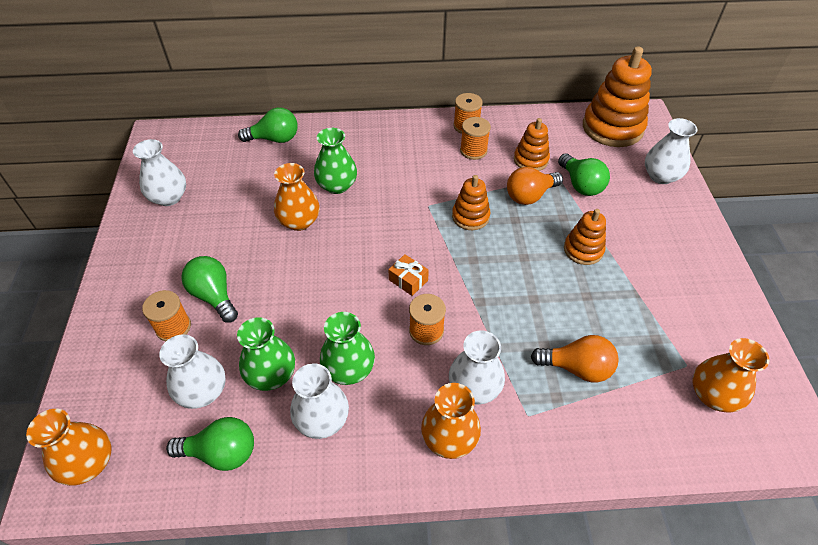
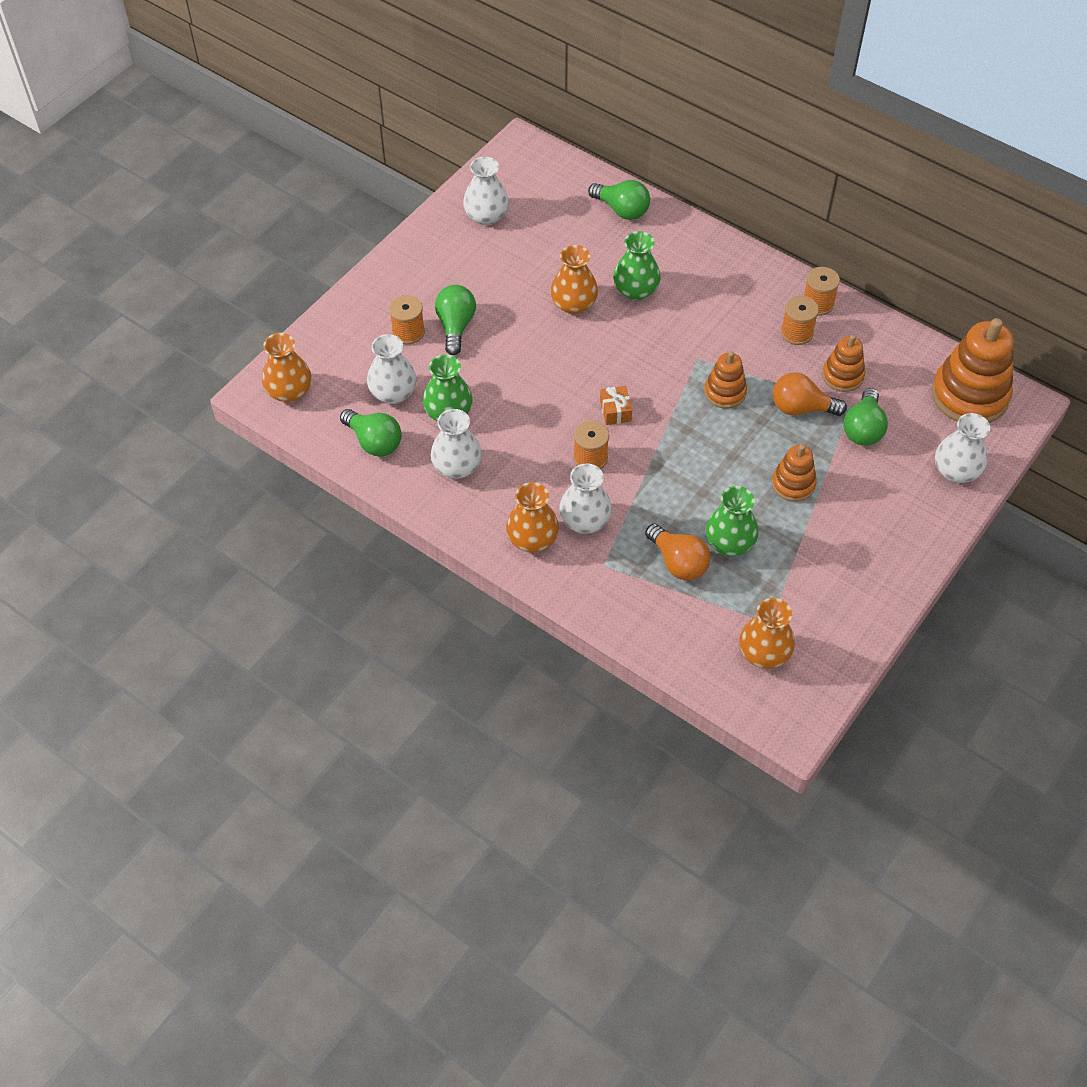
camera: 40 degrees right, 5 degrees up
(349, 369) = (506, 446): green vase -> green vase (729, 543)

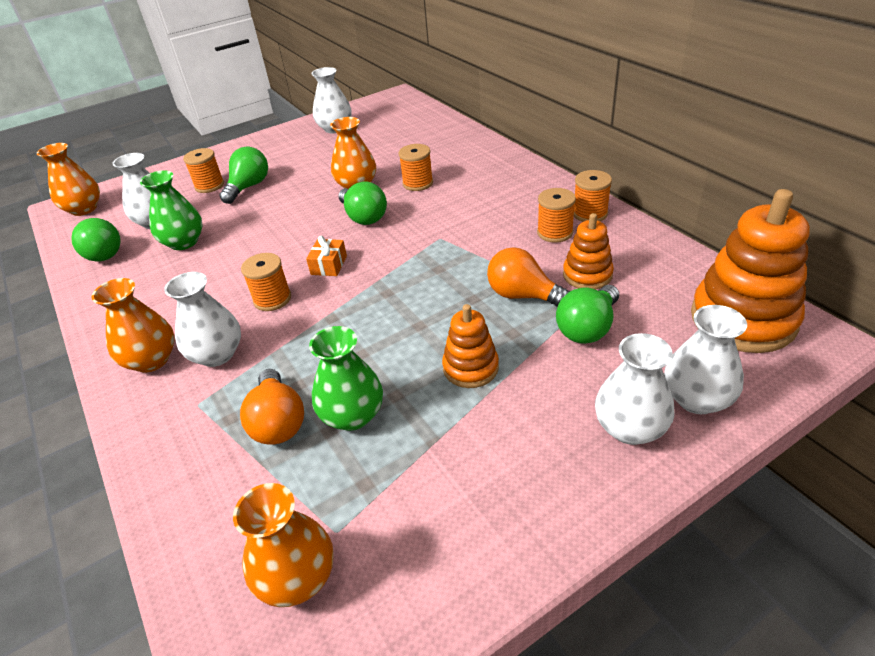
camera: 25 degrees right, 15 degrees down
(457, 467) = (149, 283): white vase -> white vase (630, 428)
(622, 210) = (445, 135): green light bulb -> green light bulb (363, 217)
(635, 290) = (418, 183): green vase -> orange spool
(725, 392) = (448, 268): orange stacking toy -> none

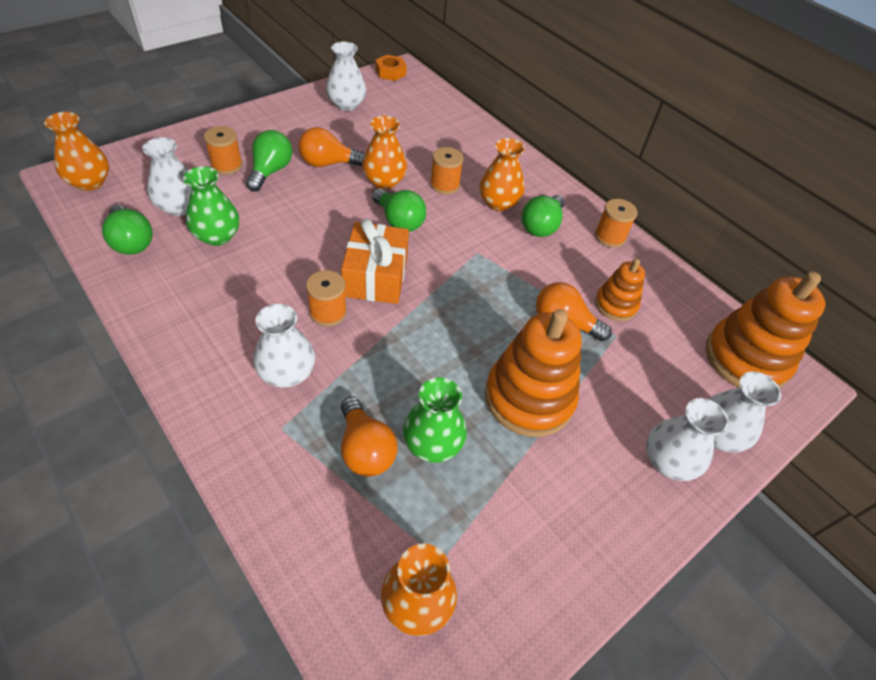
camera: 15 degrees left, 10 degrees up
(151, 360) = (221, 377): orange vase -> orange vase (498, 203)
(305, 176) = (328, 163): none -> orange light bulb
(329, 265) = (376, 276): orange gift -> orange gift, size x2.03
(384, 99) = (390, 72): none -> orange nut
(470, 368) = (529, 398): orange stacking toy -> orange stacking toy, size x1.83
(555, 232) = (581, 255): orange spool -> none
(587, 328) = (623, 361): green light bulb -> green light bulb (541, 226)

